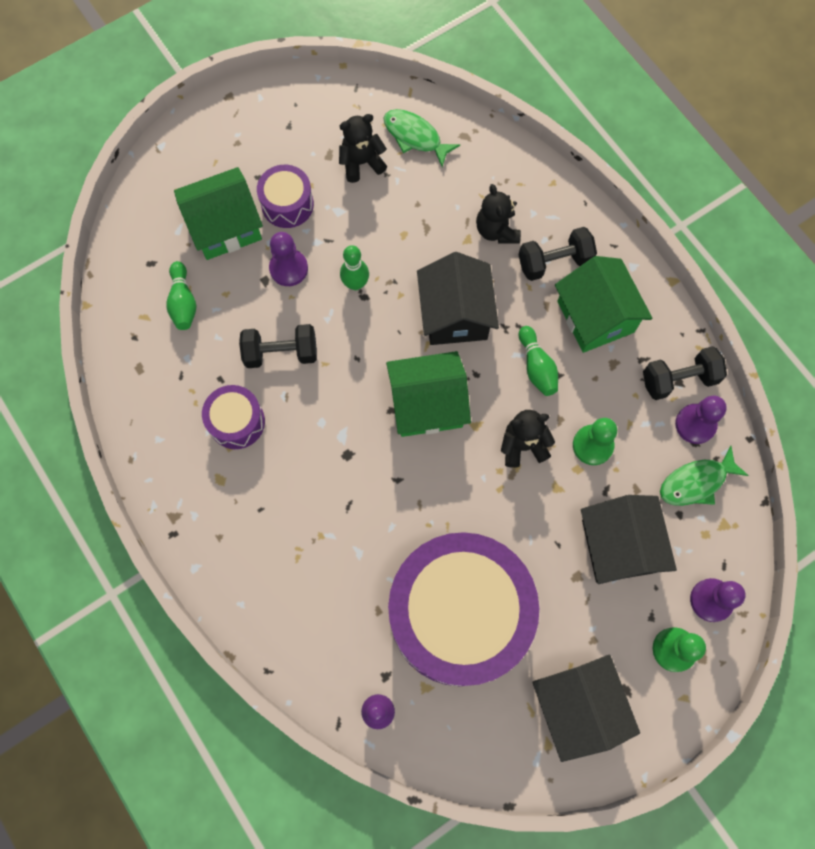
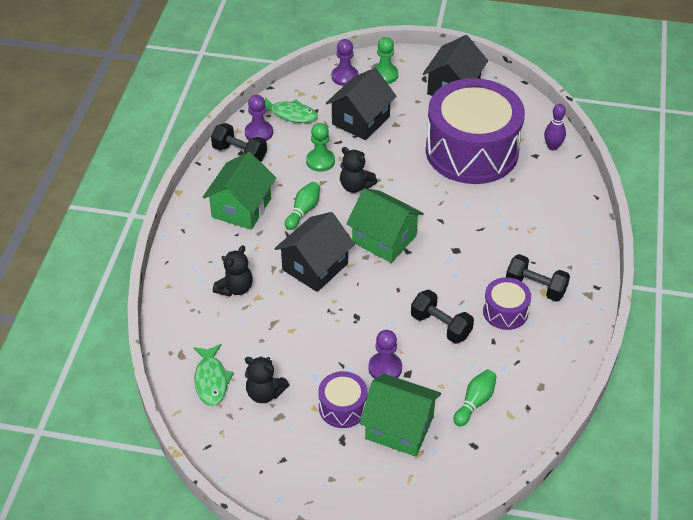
camera: 135 degrees left, 25 degrees down
(355, 284) = (353, 327): green bowling pin -> none
(554, 262) = (226, 248): black dumbbell -> black dumbbell (535, 287)

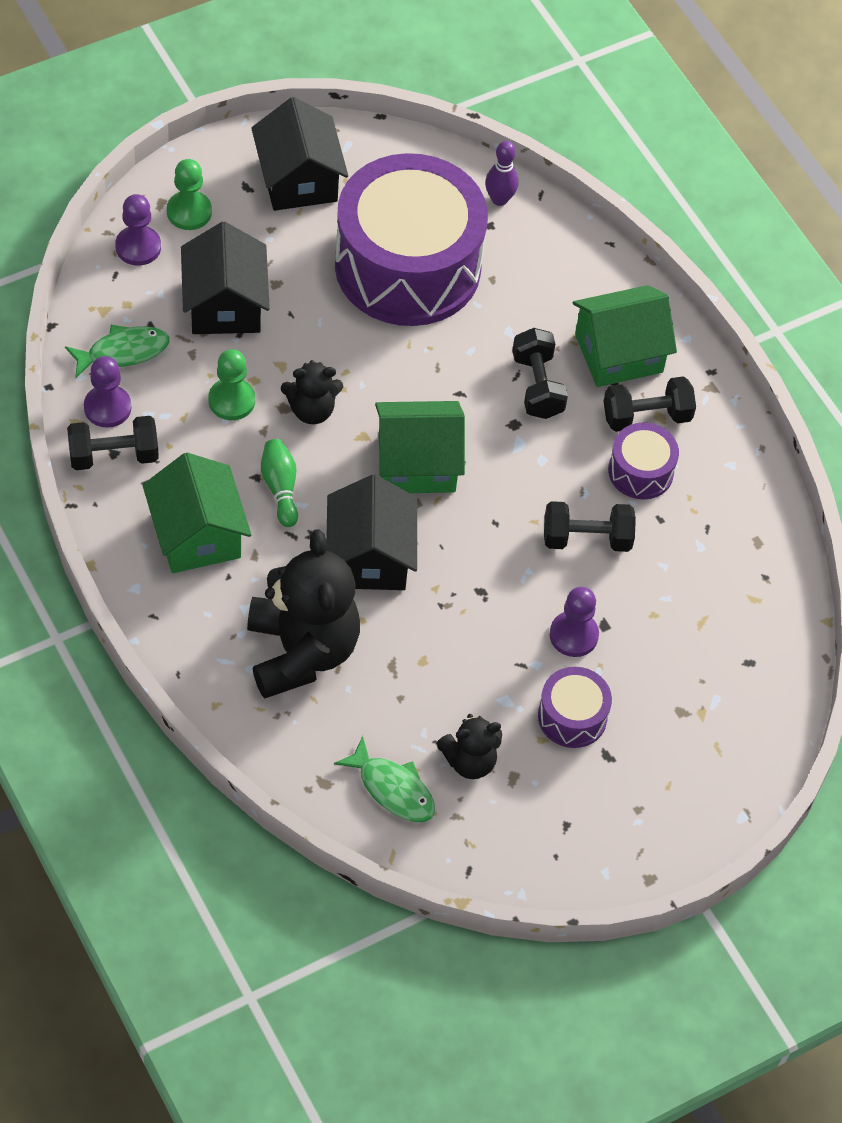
camera: 45 degrees left, 10 degrees up
(235, 288) = (301, 651): black teddy bear -> black teddy bear, size x1.95
(399, 427) = (654, 697): green house -> green house (618, 353)
(475, 402) = (706, 610): green bowling pin -> none
(487, 239) = (537, 386): none -> black dumbbell

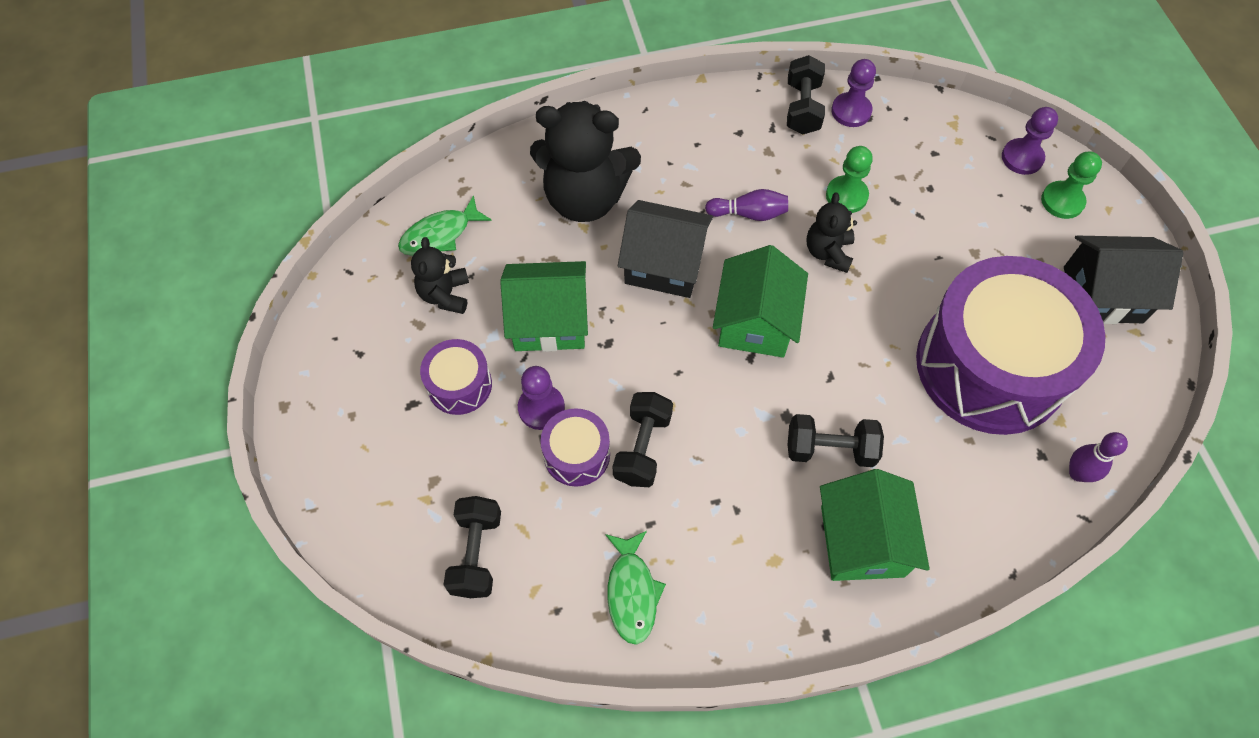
camera: 110 degrees right, 5 degrees up
(123, 352) = (907, 130): green fish -> green fish (632, 592)
(197, 535) = (714, 149): green house -> green house (549, 321)
(225, 305) = (952, 209): black house -> none
(280, 488) = (749, 213): green bowling pin -> purple bowling pin
(640, 471) = (710, 521): purple drum -> purple drum (577, 454)
(646, 416) = (777, 546): black dumbbell -> black dumbbell (476, 553)

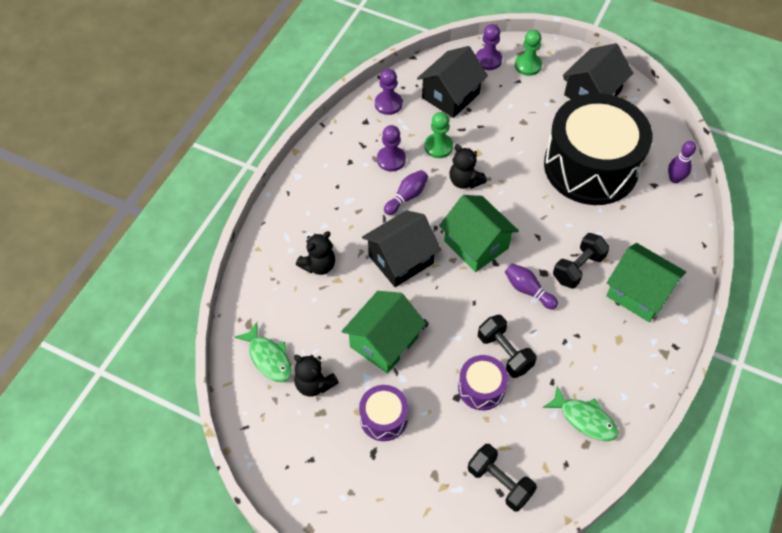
camera: 50 degrees left, 5 degrees down
(440, 234) = (268, 358): green fish -> green fish turned 45 degrees counterclockwise
(541, 408) = (437, 385): purple pawn -> purple pawn (391, 159)
(585, 198) = (318, 265): black teddy bear -> black teddy bear, size x0.51
(747, 416) = (528, 290): none -> purple bowling pin
(802, 108) = (364, 122): black dumbbell -> none
(928, 158) = (450, 96): none -> black house
(990, 366) = (591, 166): purple drum -> black drum

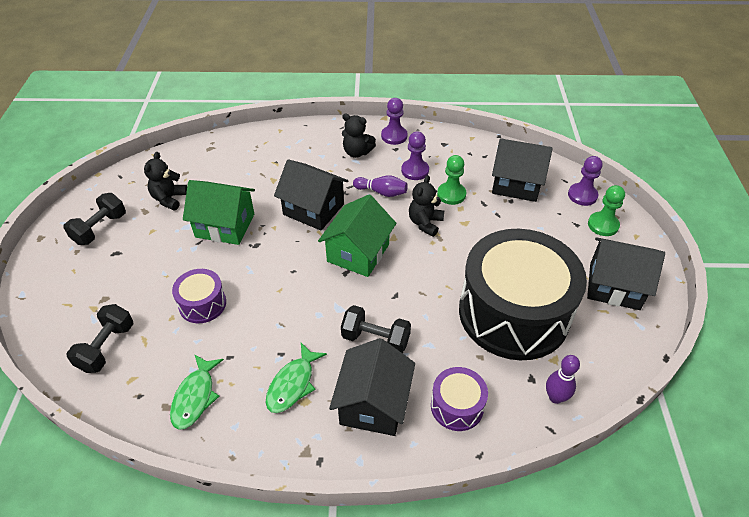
camera: 65 degrees right, 10 degrees down
(268, 358) = (184, 168): green fish -> green fish (293, 384)
(318, 265) = (281, 165): black teddy bear -> black teddy bear (357, 152)
(383, 418) = (150, 249): purple drum -> purple drum (457, 406)
(388, 104) = (473, 150): purple pawn -> purple pawn (394, 136)
(504, 352) = (247, 309): black dumbbell -> black dumbbell (100, 229)
(528, 290) = (327, 306): purple bowling pin -> none
(638, 293) = (373, 403): green house -> black house

